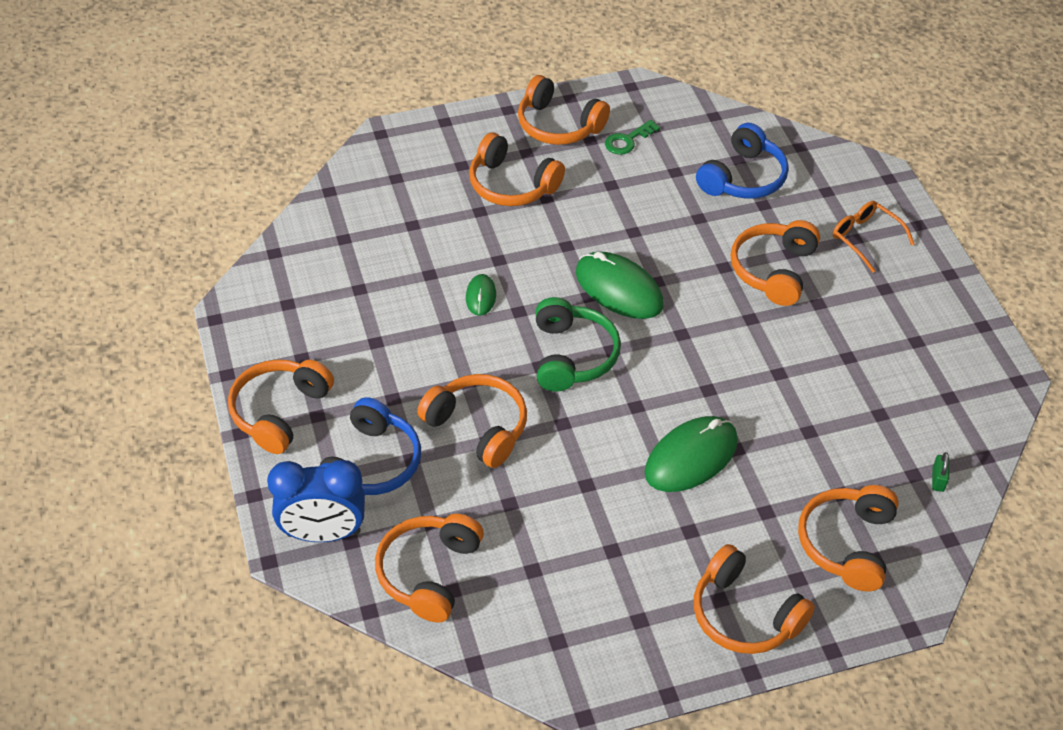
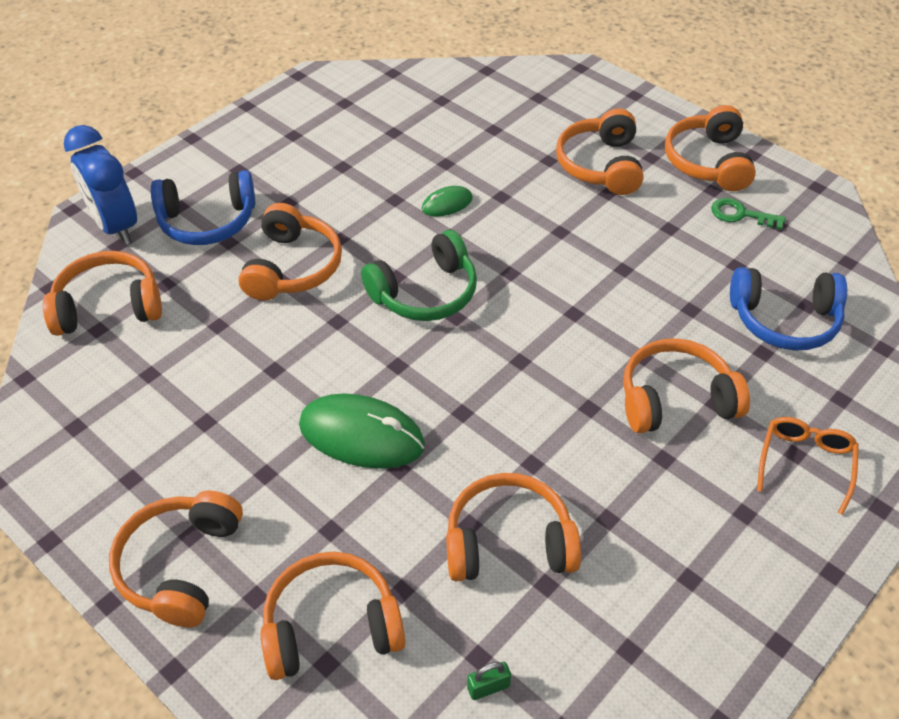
camera: 60 degrees right, 0 degrees up
(280, 412) = (227, 148): orange headphones -> orange headphones (508, 542)
(619, 289) = (538, 290): green mouse -> none

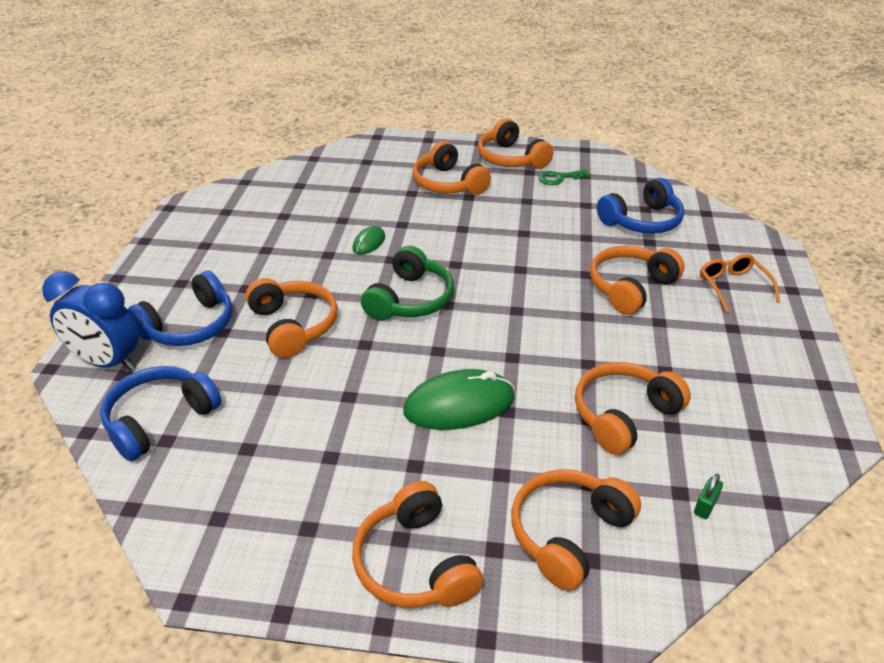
camera: 35 degrees left, 10 degrees down
(108, 307) = (160, 420): orange headphones -> blue headphones

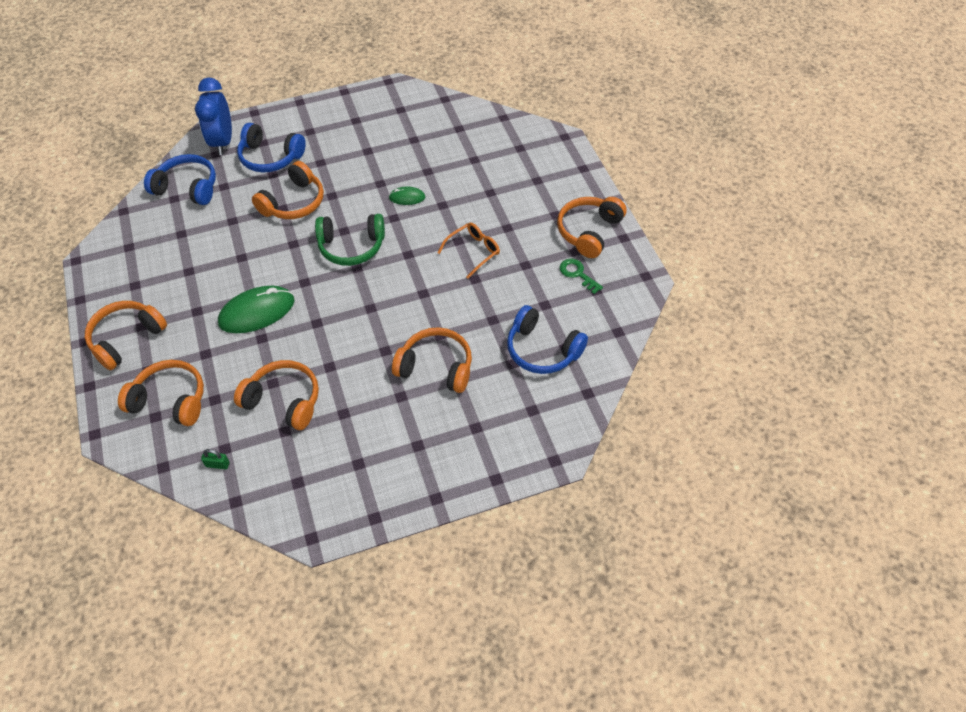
camera: 65 degrees right, 15 degrees up
(448, 183) = (519, 208): orange headphones -> none
(459, 404) = (257, 312): green mouse -> green mouse turned 75 degrees counterclockwise
(733, 286) = (476, 435): orange glasses -> orange glasses (473, 251)

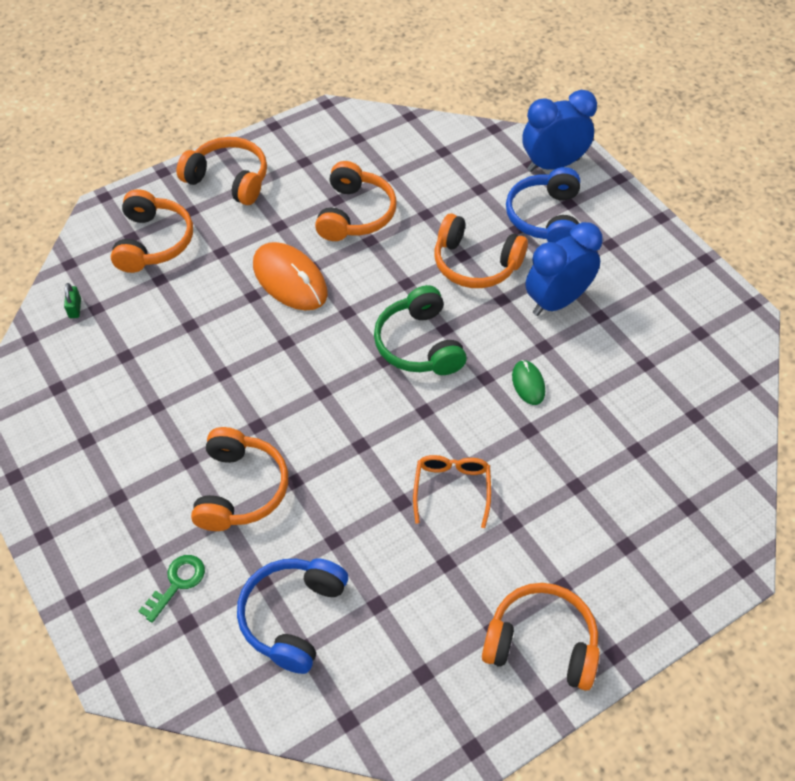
camera: 75 degrees right, 0 degrees up
(187, 188) = (464, 157): blue headphones -> none
(257, 312) = (290, 279): green mouse -> orange mouse
(284, 401) = (166, 343): orange headphones -> orange headphones (355, 214)
(346, 168) = (557, 301): none -> blue clock
(473, 251) = (452, 489): orange glasses -> orange glasses turned 120 degrees counterclockwise
(577, 274) = (448, 641): green key -> green key (177, 583)

